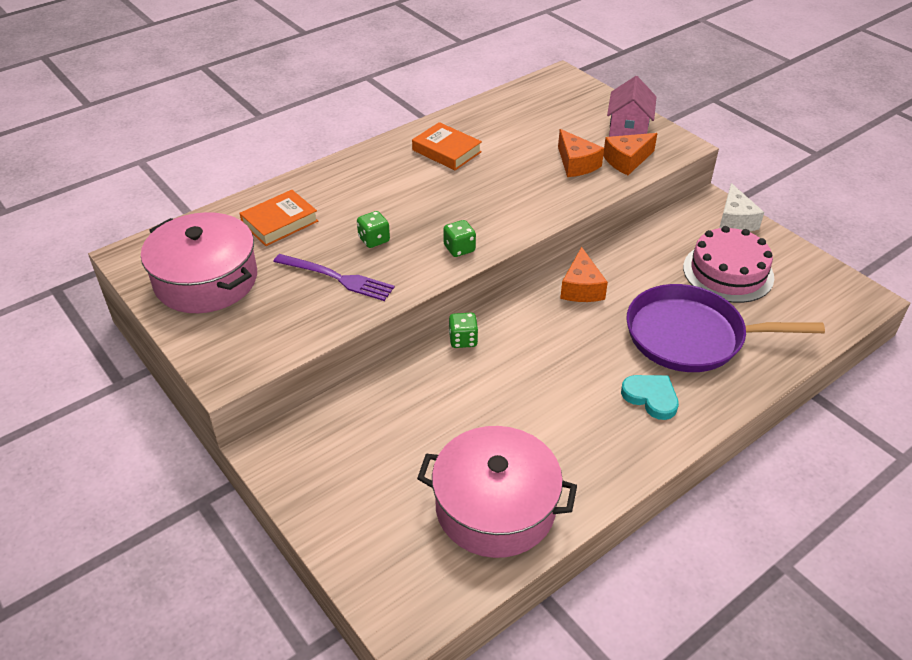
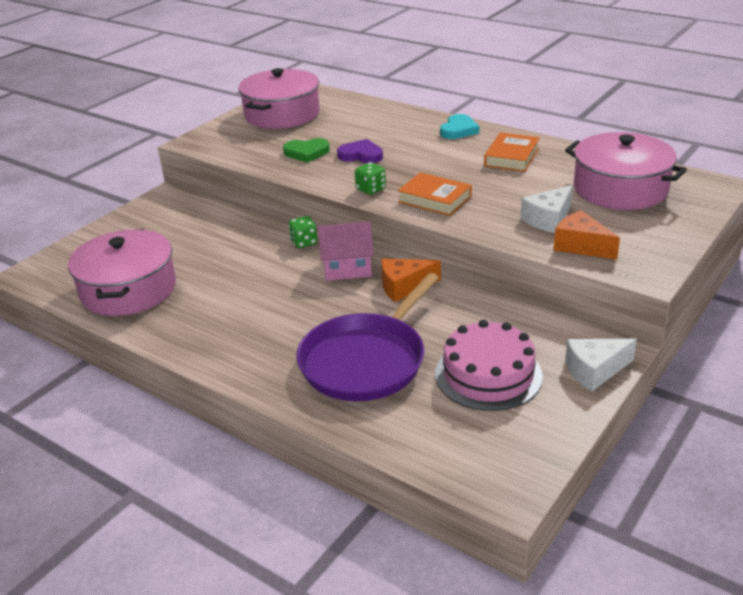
camera: 75 degrees right, 10 degrees down
(280, 222) = (360, 120): orange book -> orange book (434, 199)
(337, 278) = (306, 153): purple fork -> green heart
(374, 240) = (361, 155): green dice -> purple heart
(542, 116) = (620, 189): none -> pink pot
(576, 164) = (548, 219): orange cheese -> white cheese
(628, 127) = (651, 238): pink house -> pink house (347, 267)
(651, 397) = (269, 346): turquoise heart -> turquoise heart (458, 130)
(691, 336) = (366, 360): purple pan -> purple pan turned 135 degrees counterclockwise

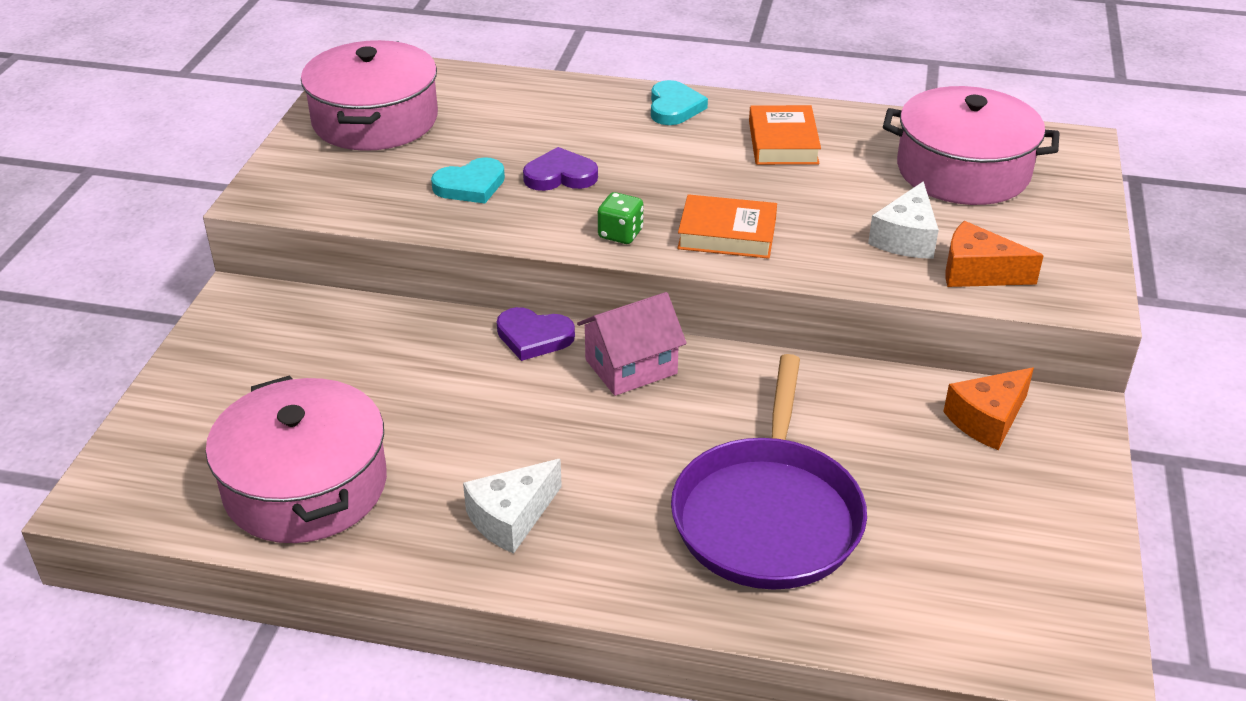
camera: 25 degrees left, 5 degrees up
(304, 242) = (534, 337): green dice -> purple heart
(306, 153) = (470, 185): green heart -> turquoise heart
(404, 287) = (736, 380): orange cheese -> orange cheese (987, 419)
(488, 375) = (946, 493): pink cake -> none
(595, 371) = (1072, 451): white cheese -> white cheese (511, 518)

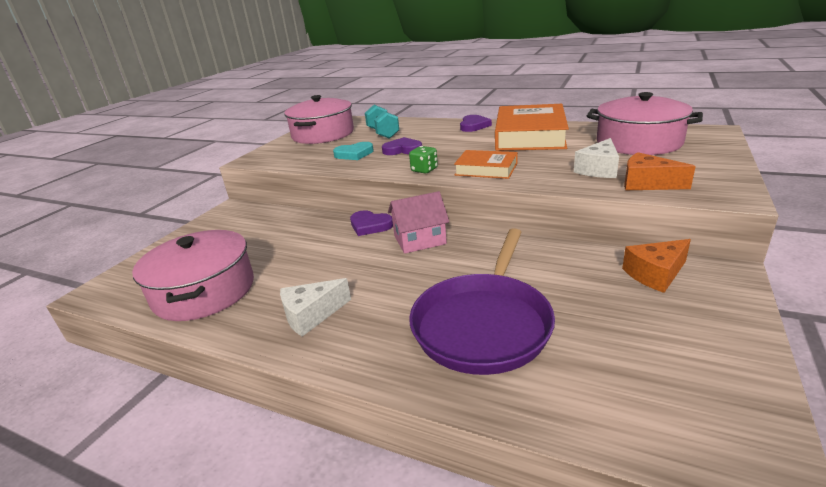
camera: 15 degrees right, 10 degrees down
(502, 123) = (383, 133): none -> turquoise dumbbell
(674, 107) = (473, 126): turquoise heart -> purple heart
(783, 142) = (530, 135): orange book -> orange book, size x1.85

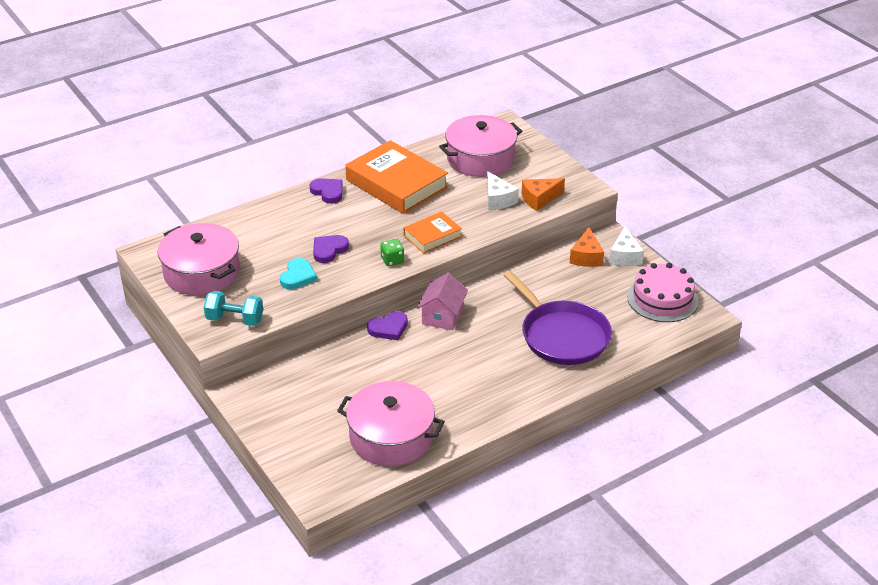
camera: 60 degrees left, 10 degrees up
(311, 315) = (481, 395): white cheese -> white cheese (625, 256)
(383, 133) = (263, 241): turquoise dumbbell -> turquoise dumbbell (235, 320)
(702, 381) = (662, 299): none -> pink cake

